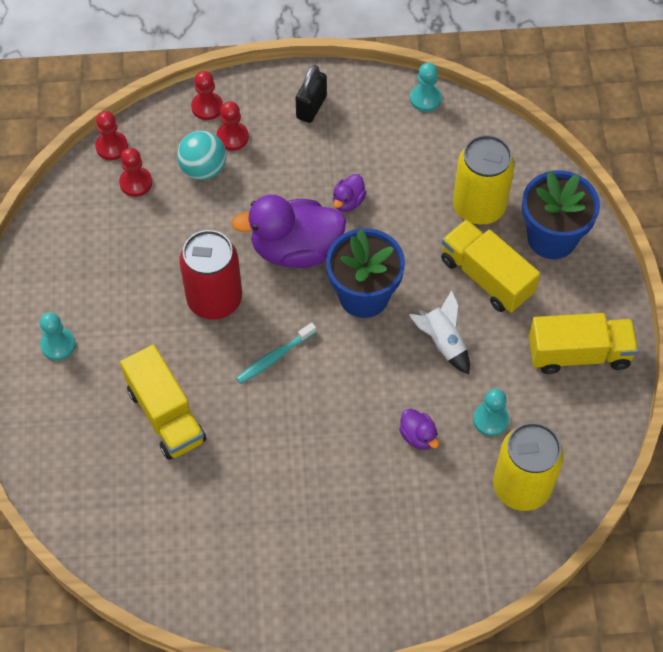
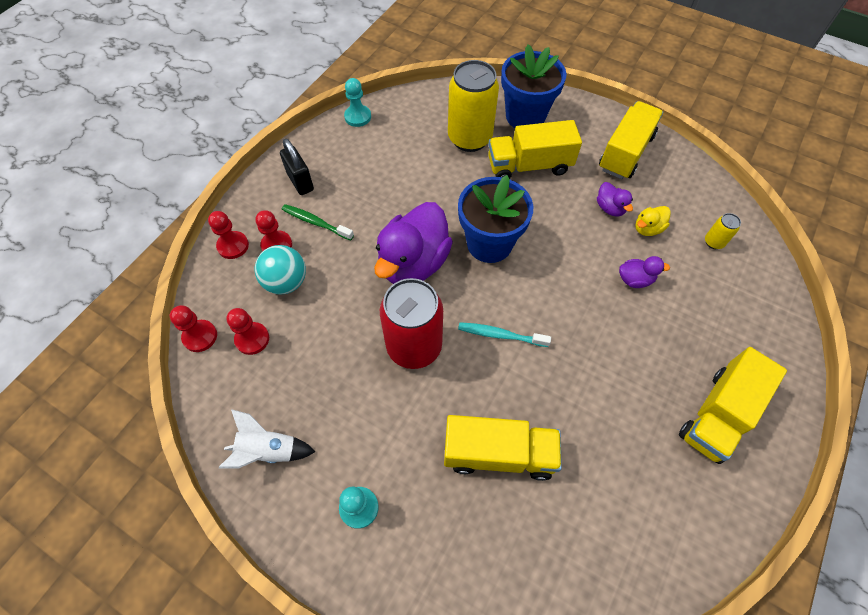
camera: 55 degrees left, 0 degrees up
(274, 357) = (500, 335): turquoise toothbrush -> turquoise toothbrush turned 105 degrees clockwise
(278, 149) = (315, 222): none -> green toothbrush
(322, 566) = (718, 414): none -> yellow truck
(348, 201) = (401, 207): purple duck -> purple duck (610, 208)
(442, 342) = (564, 219): white rocket -> white rocket (268, 450)
(490, 419) = (647, 229): turquoise pawn -> yellow duck
(521, 486) = (713, 242): yellow can -> yellow can, size x0.42

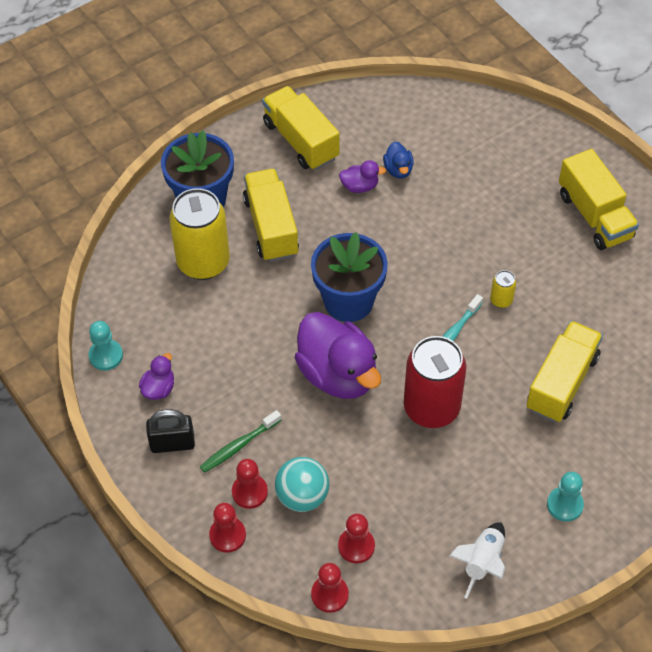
camera: 65 degrees left, 5 degrees down
(529, 166) = (271, 227): yellow truck -> yellow truck turned 150 degrees clockwise
(635, 279) = (446, 207): purple duck -> purple duck (159, 388)
(647, 229) = (398, 170): yellow duck -> blue duck
(713, 242) = (438, 129): yellow can -> yellow can (501, 300)

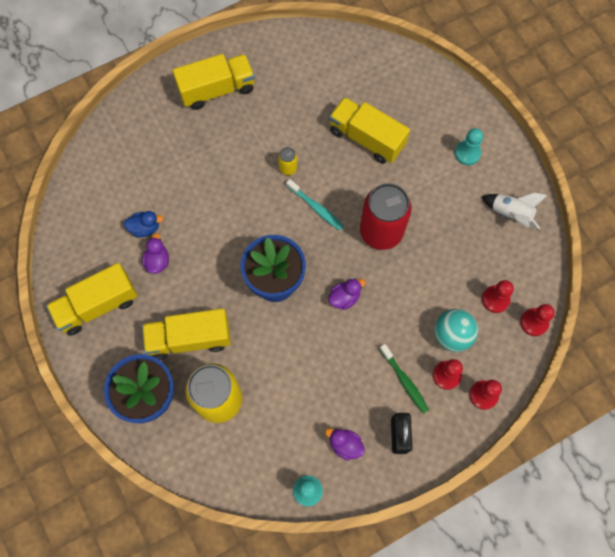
camera: 85 degrees left, 15 degrees up
(338, 374) = (344, 298): purple duck -> purple duck, size x0.45

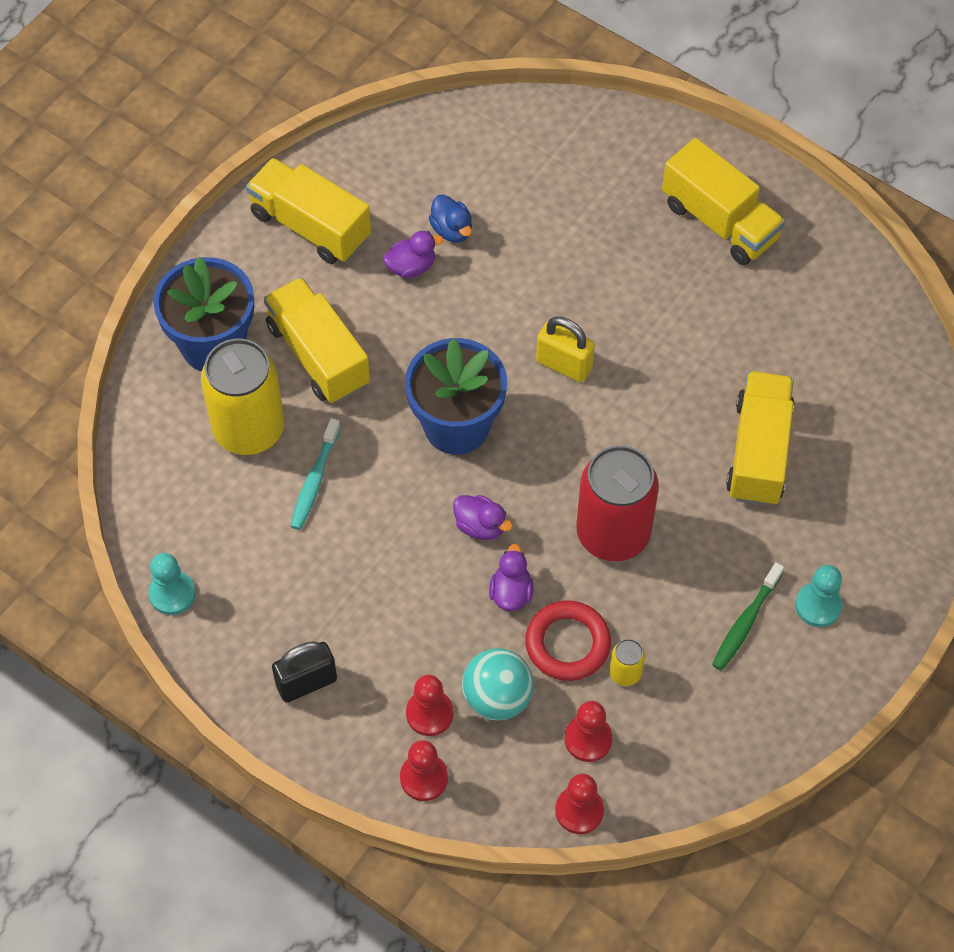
camera: 65 degrees right, 10 degrees down
(265, 209) = (564, 365): none -> yellow padlock
(288, 168) = (646, 367): yellow can -> yellow can (625, 673)
(316, 208) = (603, 430): turquoise toothbrush -> turquoise toothbrush (314, 480)
(345, 445) = (259, 616): purple duck -> purple duck (511, 592)
(404, 381) = (392, 658): green toothbrush -> green toothbrush (745, 622)
(436, 284) = (567, 644): none -> red ring
(510, 214) = (747, 709): white rocket -> none

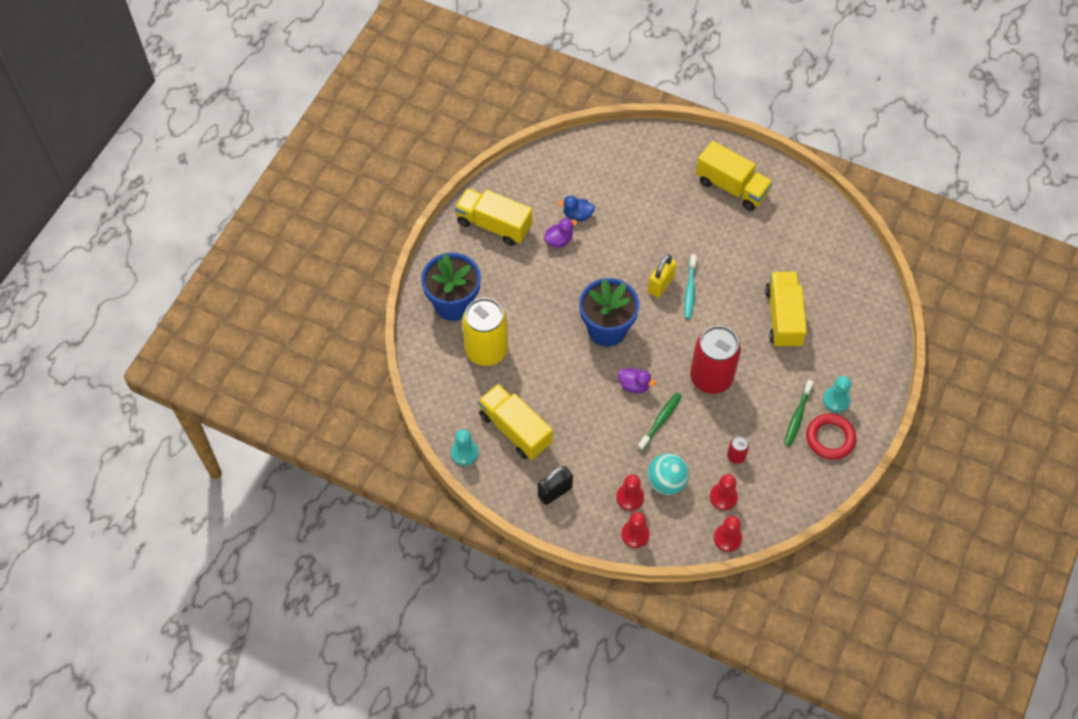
camera: 10 degrees left, 0 degrees up
(314, 480) = (532, 374): turquoise toothbrush -> turquoise toothbrush (690, 290)
(318, 355) = (516, 300): yellow truck -> yellow truck (515, 429)
(452, 230) = (577, 215): blue duck -> blue duck turned 135 degrees clockwise
(511, 592) = (660, 421): purple duck -> green toothbrush
(564, 365) = (661, 284): yellow padlock -> yellow padlock turned 75 degrees counterclockwise
(567, 644) = (699, 445): red ring -> red ring (830, 438)
(625, 673) = (736, 456): yellow can -> red can

